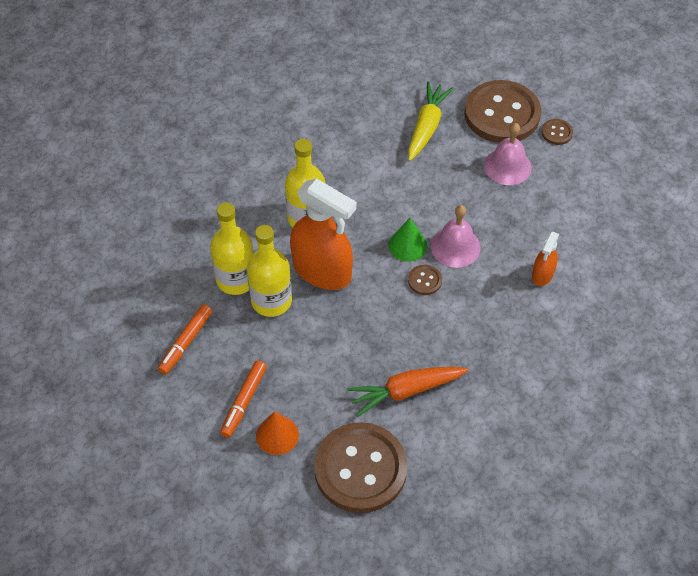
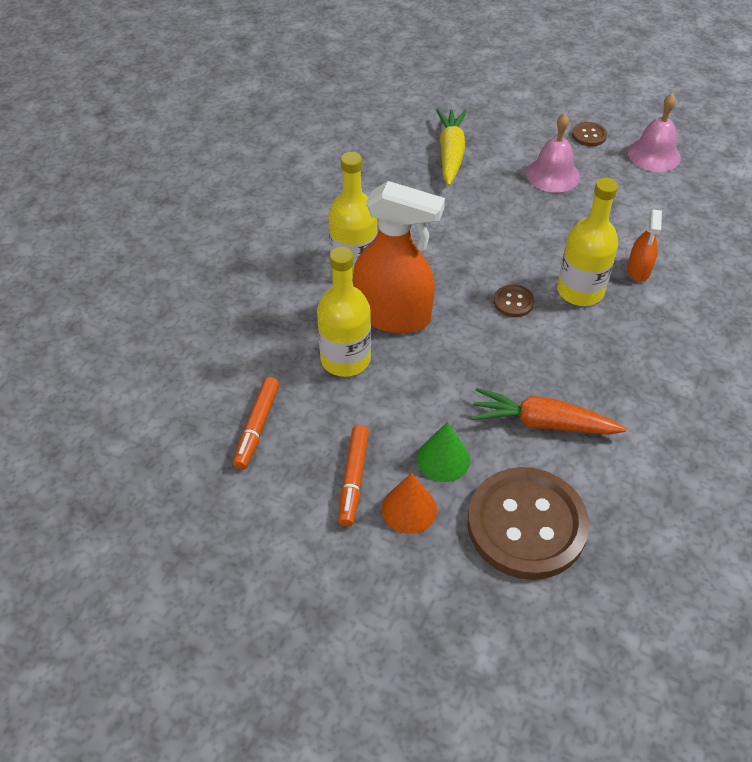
camera: 15 degrees left, 5 degrees down
(236, 279) = (294, 345): yellow bottle -> yellow bottle (580, 291)
(406, 391) = (543, 423): orange carrot -> orange carrot turned 45 degrees clockwise
(407, 245) = (479, 270): green cone -> green cone (443, 459)
(455, 247) = (532, 261): pink bell -> pink bell (654, 155)
(502, 114) = (524, 128): brown button -> none

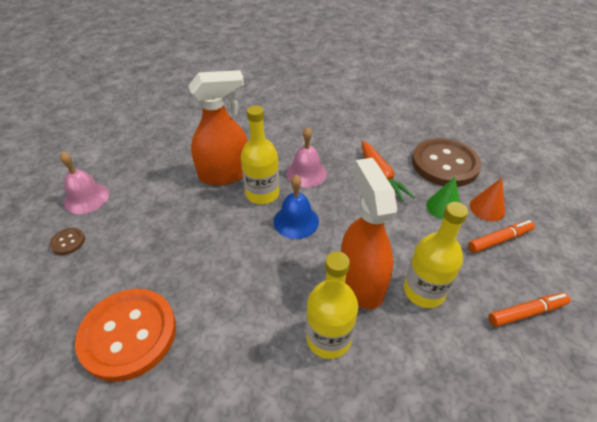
camera: 120 degrees left, 5 degrees down
(451, 154) = (128, 334): yellow carrot -> orange button
(513, 302) = (296, 221): brown button -> blue bell
(552, 175) = (135, 247): pink bell -> pink bell (306, 173)
(638, 270) = (225, 174): orange spray bottle -> orange spray bottle, size x2.05

